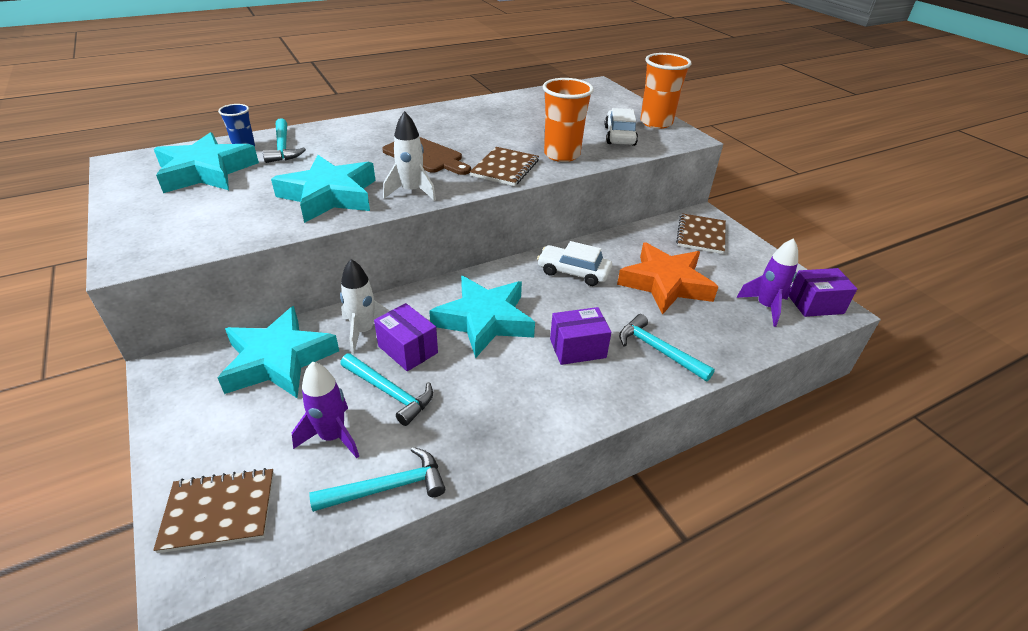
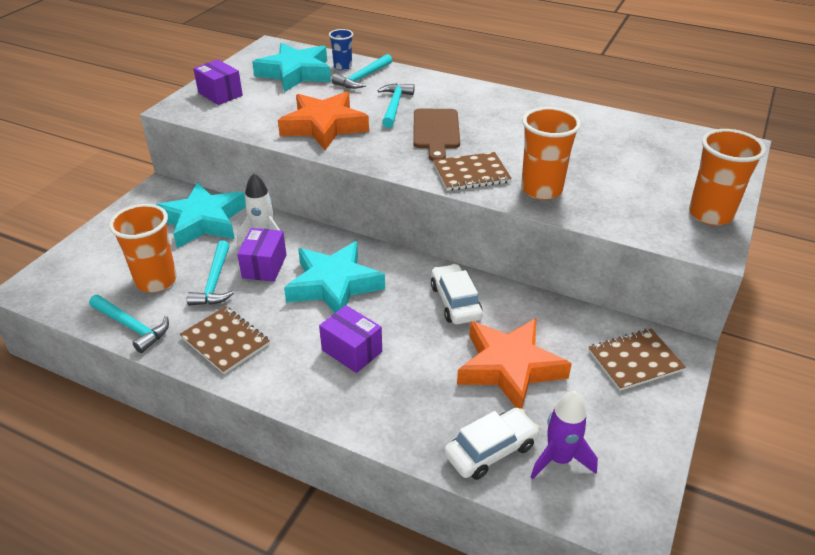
camera: 55 degrees right, 0 degrees up
(219, 511) = (71, 273): brown notebook -> brown notebook (225, 341)
(329, 195) = (324, 126): turquoise star -> orange star
(332, 437) = (156, 281): purple rocket -> orange cup
(411, 192) = (373, 152): white rocket -> none
(619, 136) = (637, 204): white car -> white car (491, 450)
(658, 350) = (400, 402): turquoise hammer -> turquoise hammer (394, 106)
(815, 304) = (616, 503): purple box -> purple box (220, 94)

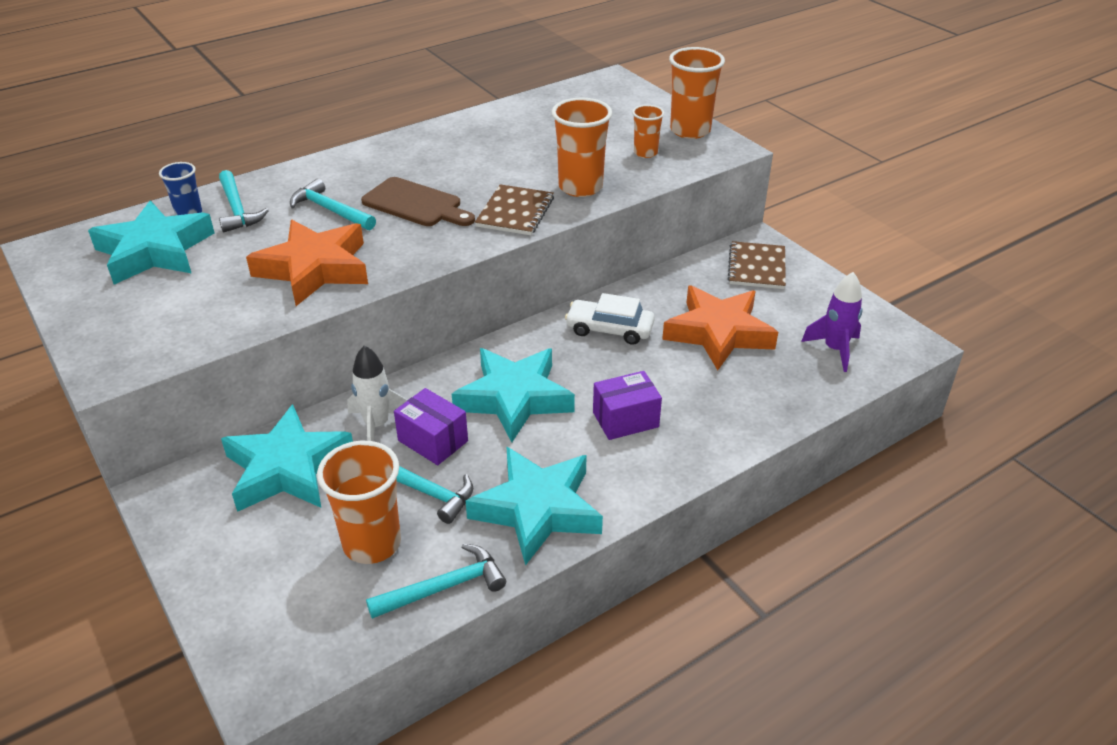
camera: 60 degrees left, 0 degrees up
(220, 94) = (124, 324): purple box -> none
(225, 341) = (537, 509): brown notebook -> turquoise star
(491, 450) = (804, 381): white car -> none
(637, 203) = (645, 153): none -> orange cup

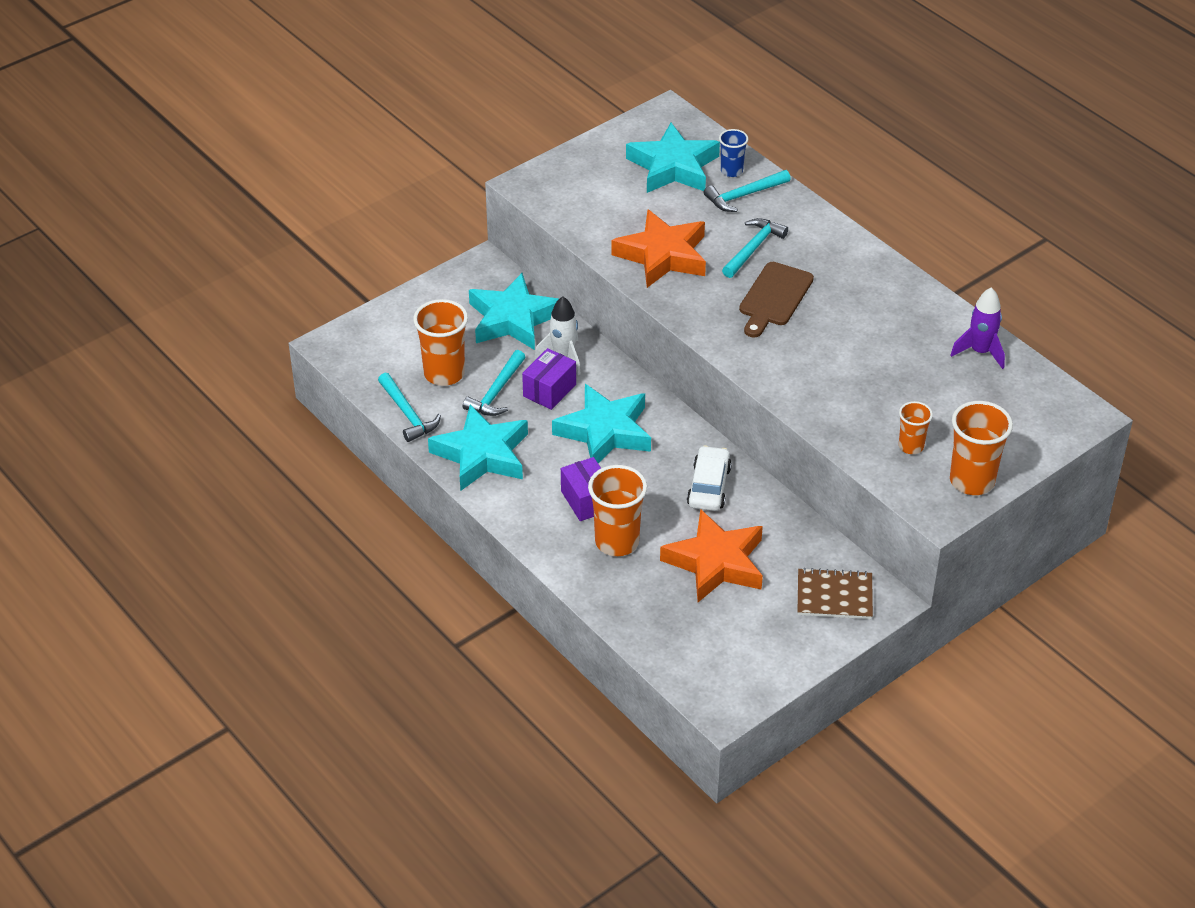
camera: 85 degrees right, 5 degrees up
(515, 212) = (773, 361): brown notebook -> none
(580, 187) = (829, 401): orange cup -> orange cup (617, 542)
(834, 349) = (703, 647): purple rocket -> purple rocket (980, 352)

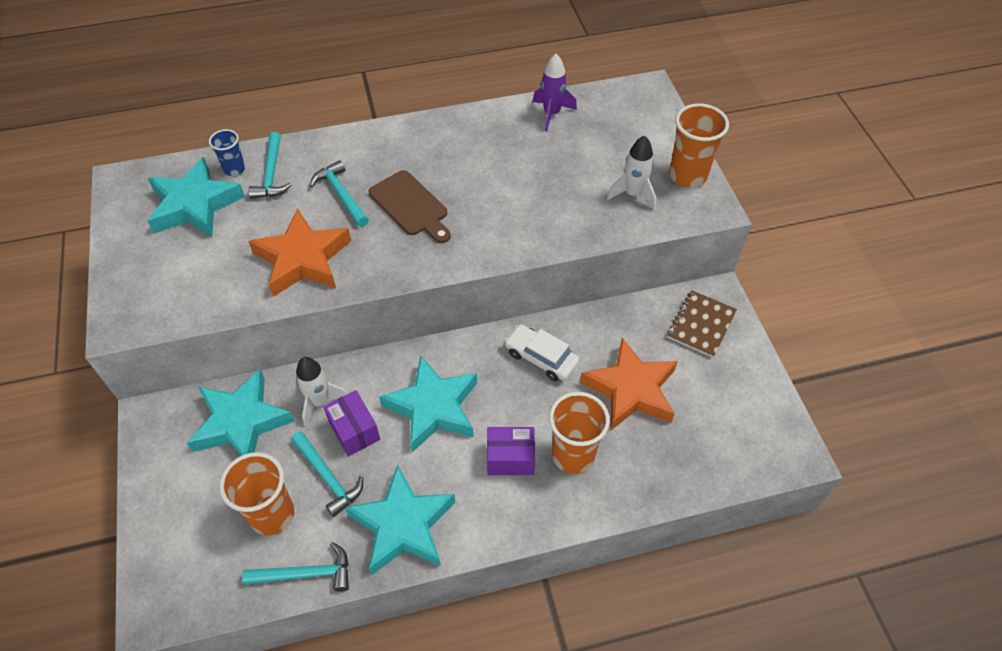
camera: 65 degrees left, 10 degrees up
(911, 446) = (633, 194): orange cup -> white rocket

